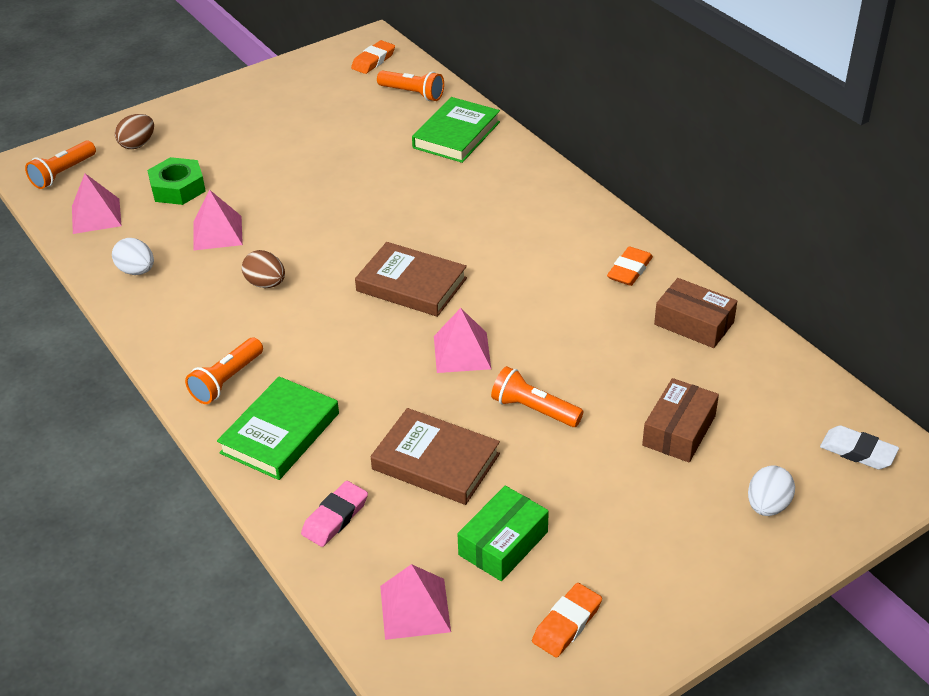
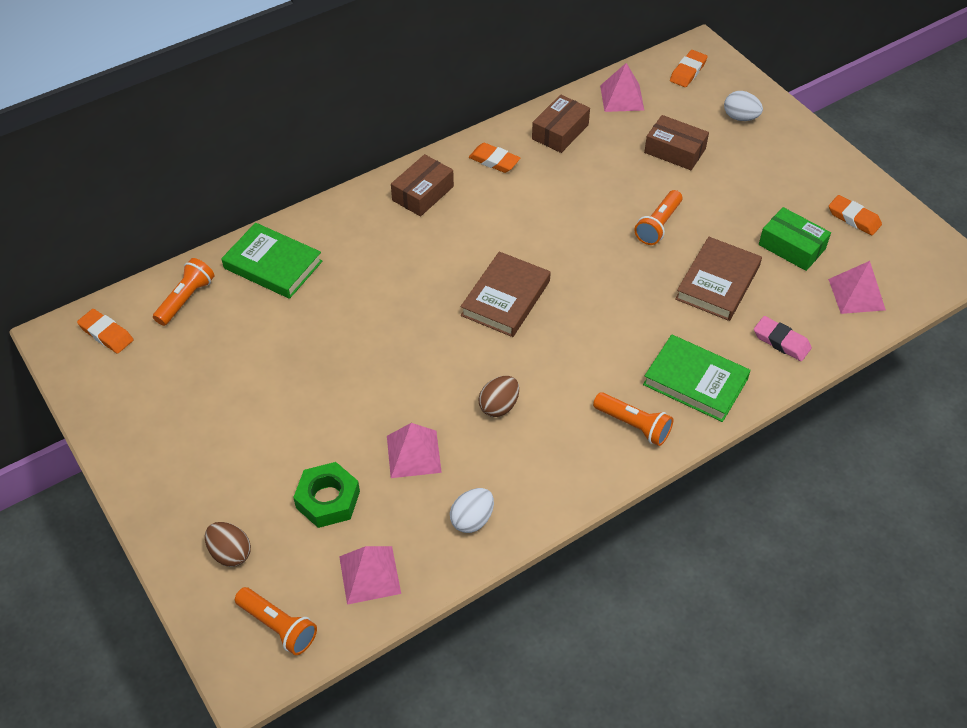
camera: 90 degrees left, 10 degrees up
(462, 352) = (594, 265): pink pyramid -> pink pyramid (622, 97)
(567, 220) = (423, 193): none -> brown box
(858, 451) = (688, 72): white eraser -> orange eraser

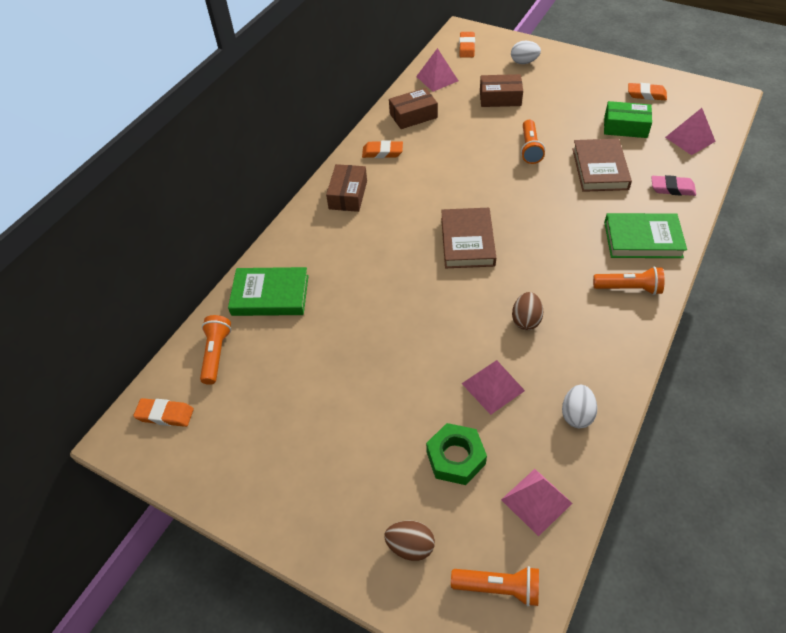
camera: 25 degrees left, 0 degrees up
(560, 132) = (413, 115): brown box -> brown box turned 60 degrees clockwise

